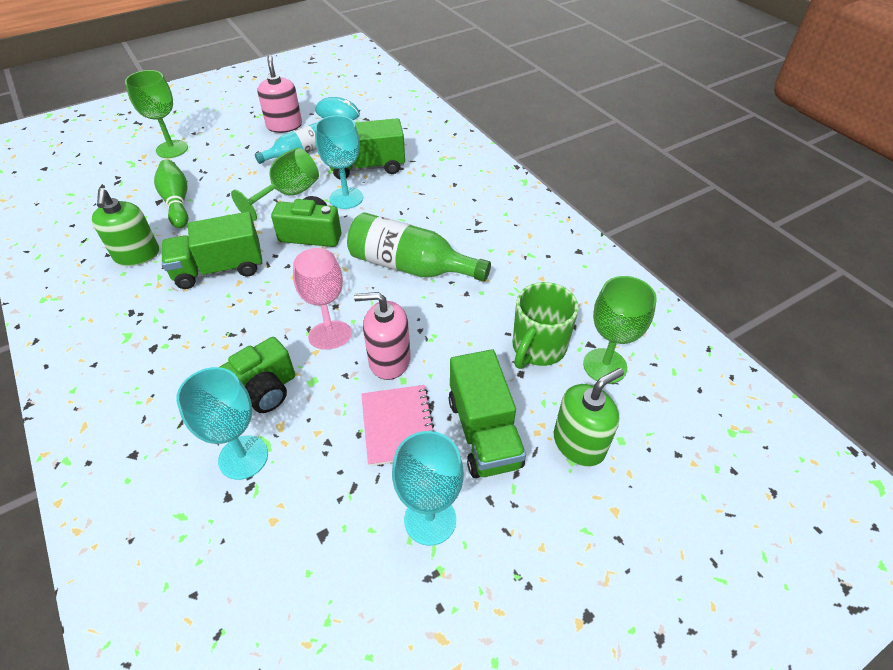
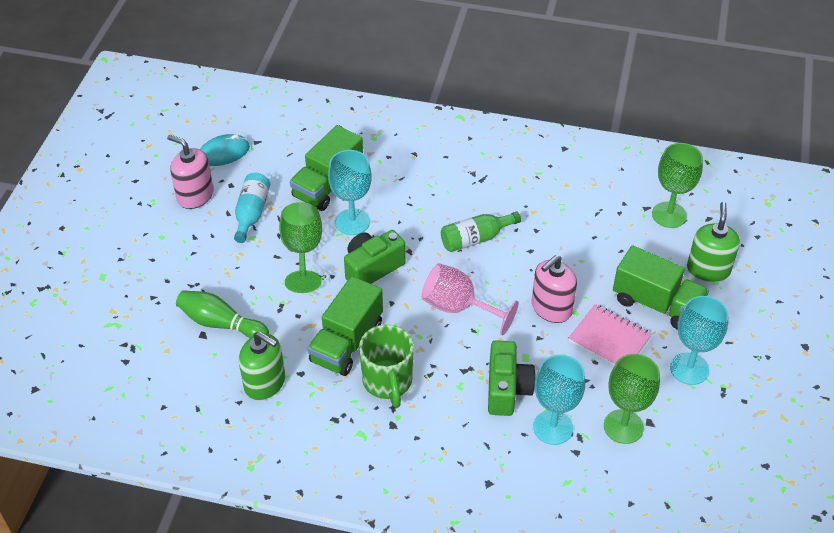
camera: 45 degrees left, 0 degrees up
(172, 149) = (129, 286): green goblet -> green goblet (623, 426)
(410, 266) = (475, 239): green bottle -> green bottle, size x0.62
(537, 348) = (622, 233): green mug -> green mug (387, 382)

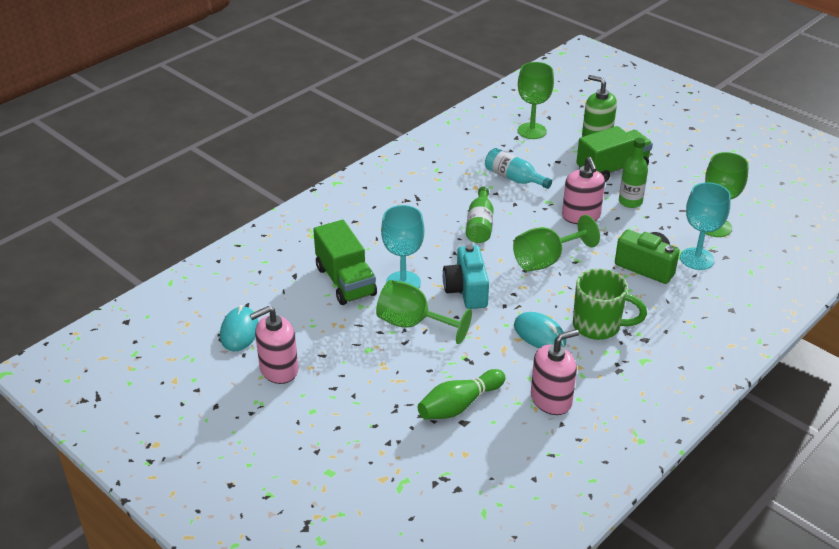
camera: 60 degrees left, 10 degrees down
(251, 213) = (337, 339): turquoise bottle -> turquoise bottle (514, 178)
(265, 383) = (551, 399): green soap dispenser -> pink soap dispenser
(347, 343) = (539, 334): green truck -> turquoise mouse
(372, 268) = (466, 290): green camera -> turquoise camera
(458, 307) = (546, 260): pink goblet -> green goblet
(609, 339) = (630, 202): pink notebook -> green bottle
(689, 369) = (681, 179): turquoise goblet -> none

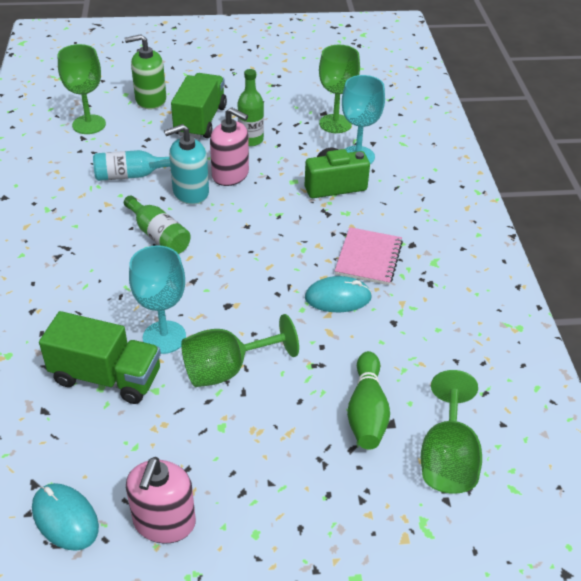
camera: 50 degrees left, 5 degrees up
(466, 290) = (229, 303): turquoise camera -> none
(537, 211) = (190, 192): none -> turquoise soap dispenser
(546, 260) = (255, 230): green goblet -> green goblet (447, 458)
(551, 399) = (422, 346): pink soap dispenser -> none
(598, 326) = (368, 258): green mug -> pink notebook

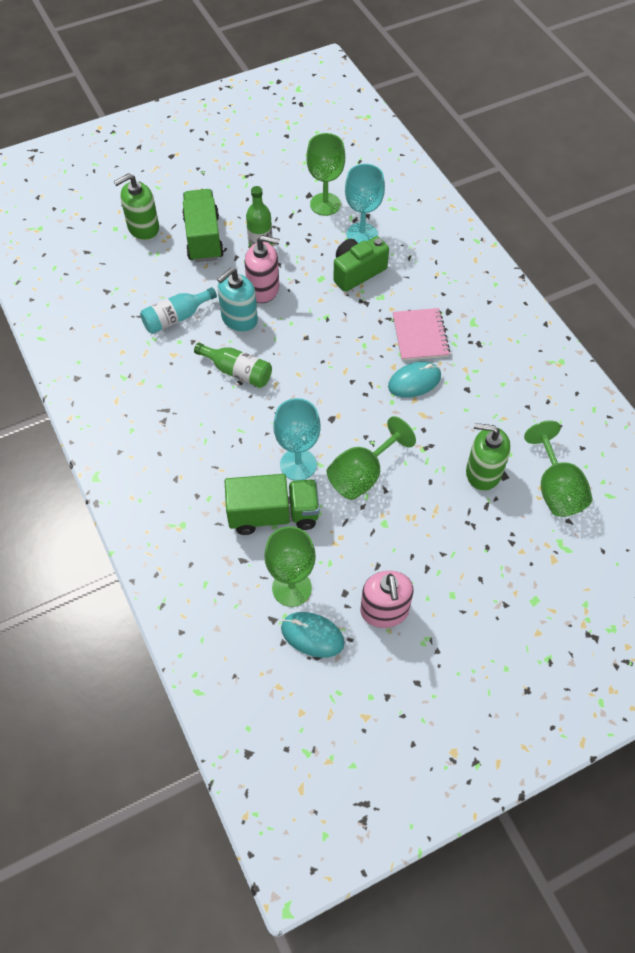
camera: 20 degrees left, 15 degrees up
(89, 124) = (103, 274): green goblet -> green goblet (291, 588)
(367, 411) = (483, 472): green bowling pin -> green soap dispenser

